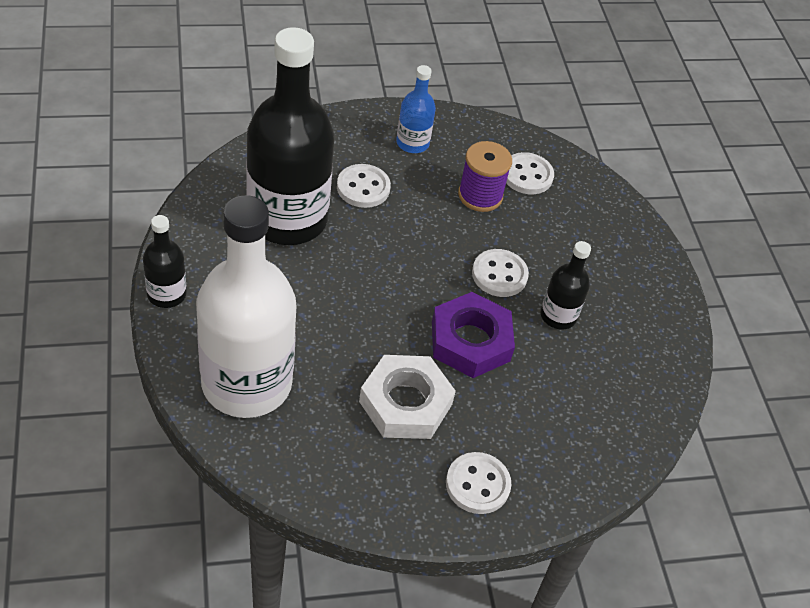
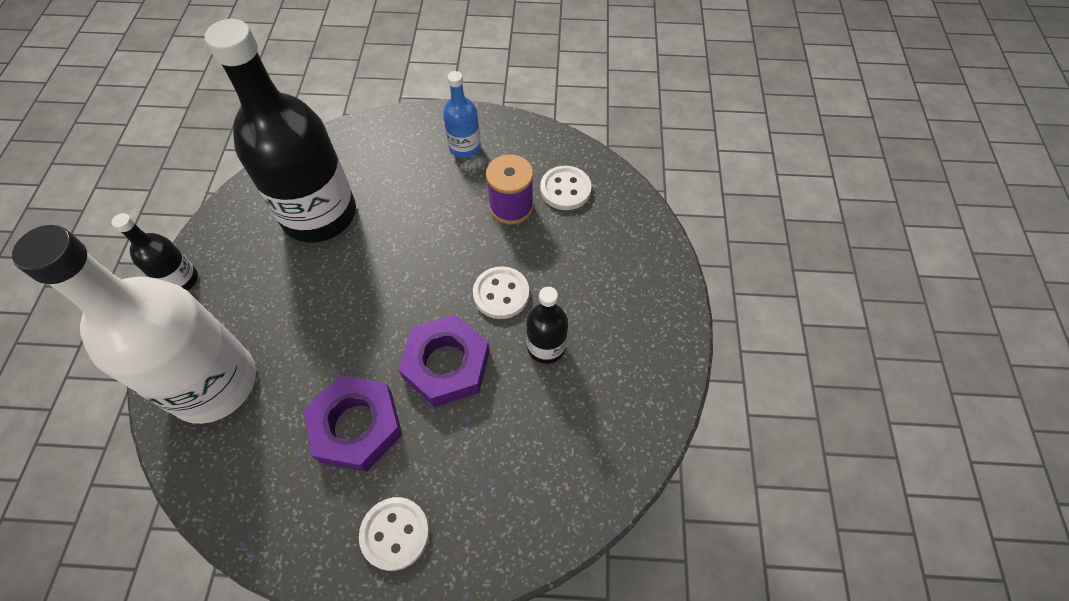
camera: 20 degrees right, 10 degrees up
(363, 188) = (401, 189): white button -> none
(405, 403) = (356, 426): white nut -> purple nut

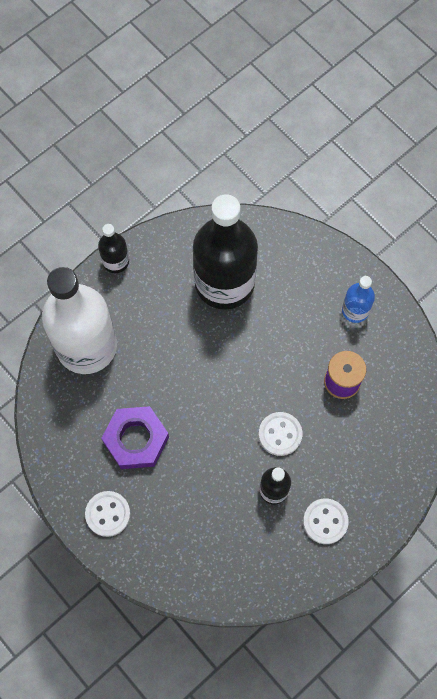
camera: 45 degrees right, 10 degrees up
(446, 364) = (211, 448): purple nut -> none
(565, 189) = (388, 400): white button -> white button (325, 521)

